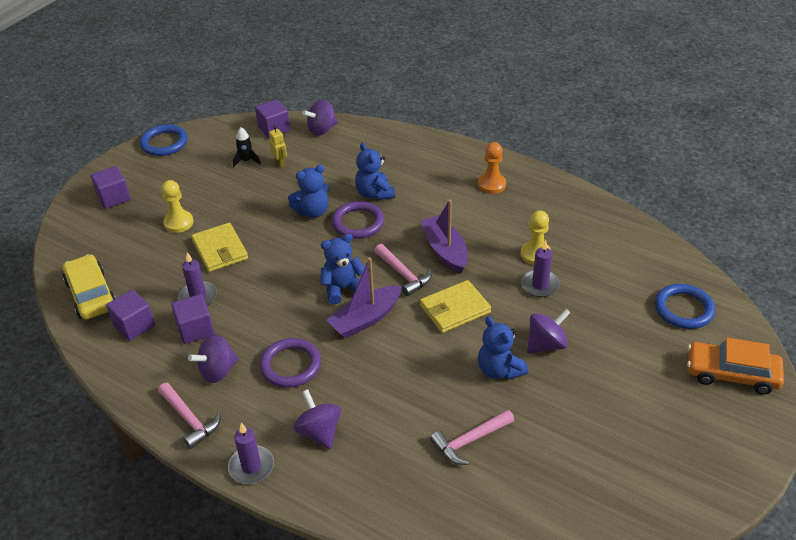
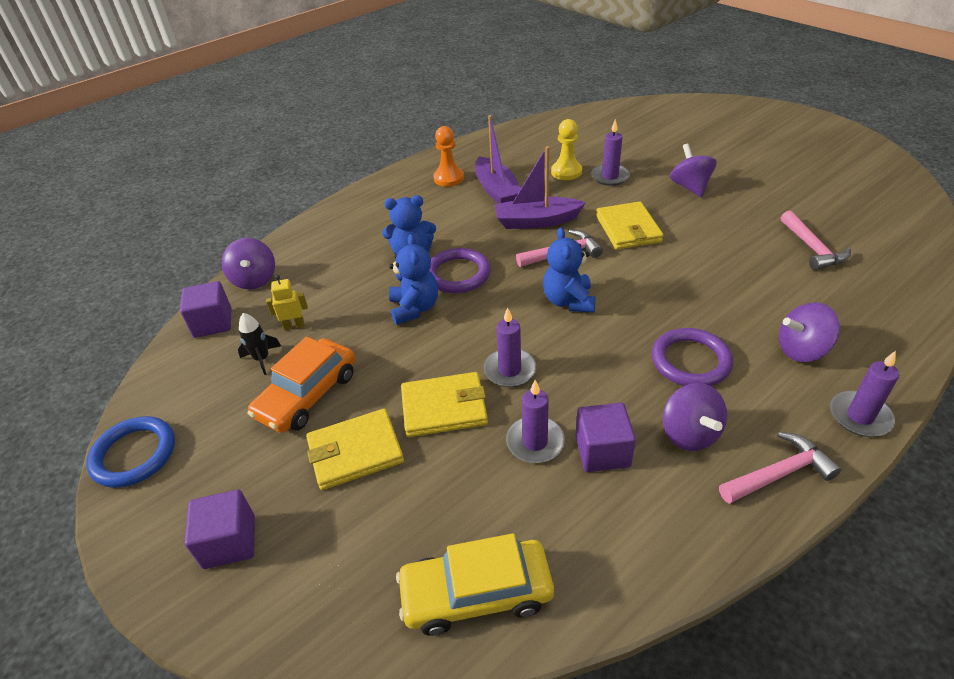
camera: 70 degrees left, 0 degrees up
(134, 325) = (573, 530): purple cube -> none
(178, 223) = (355, 452): yellow pawn -> yellow wallet
(260, 272) = (510, 370): none -> purple candle
(365, 319) = (626, 290): purple boat -> purple boat (496, 190)
(499, 370) = (719, 217): blue teddy bear -> none
(683, 309) = (662, 119): blue ring -> none
(731, 374) = (738, 115): orange car -> orange car (307, 394)

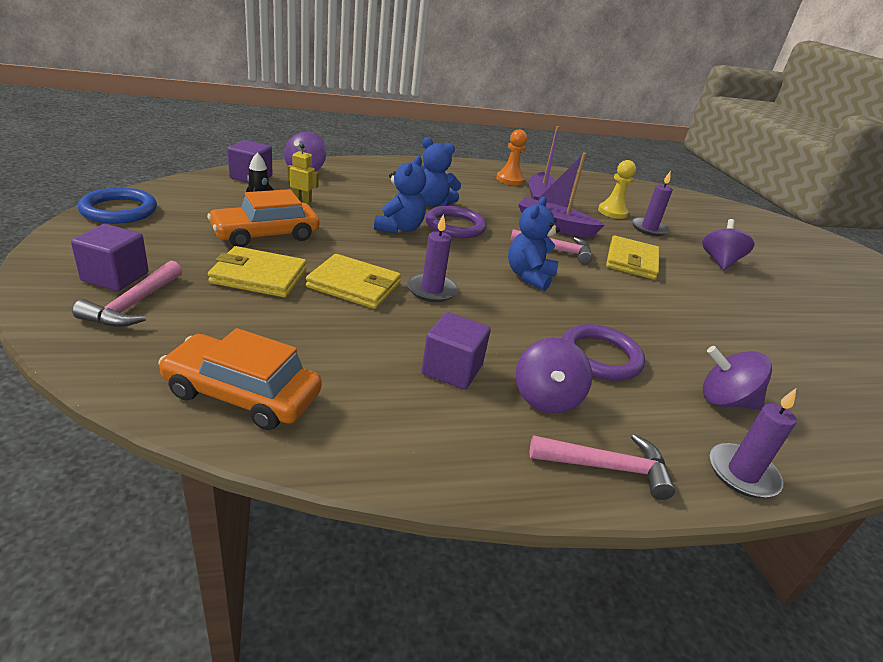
camera: 20 degrees right, 10 degrees down
(476, 593) = (242, 394): yellow car -> orange car
(535, 442) = (401, 337): purple candle -> none
(812, 248) = (809, 344): pink hammer -> pink hammer (134, 304)

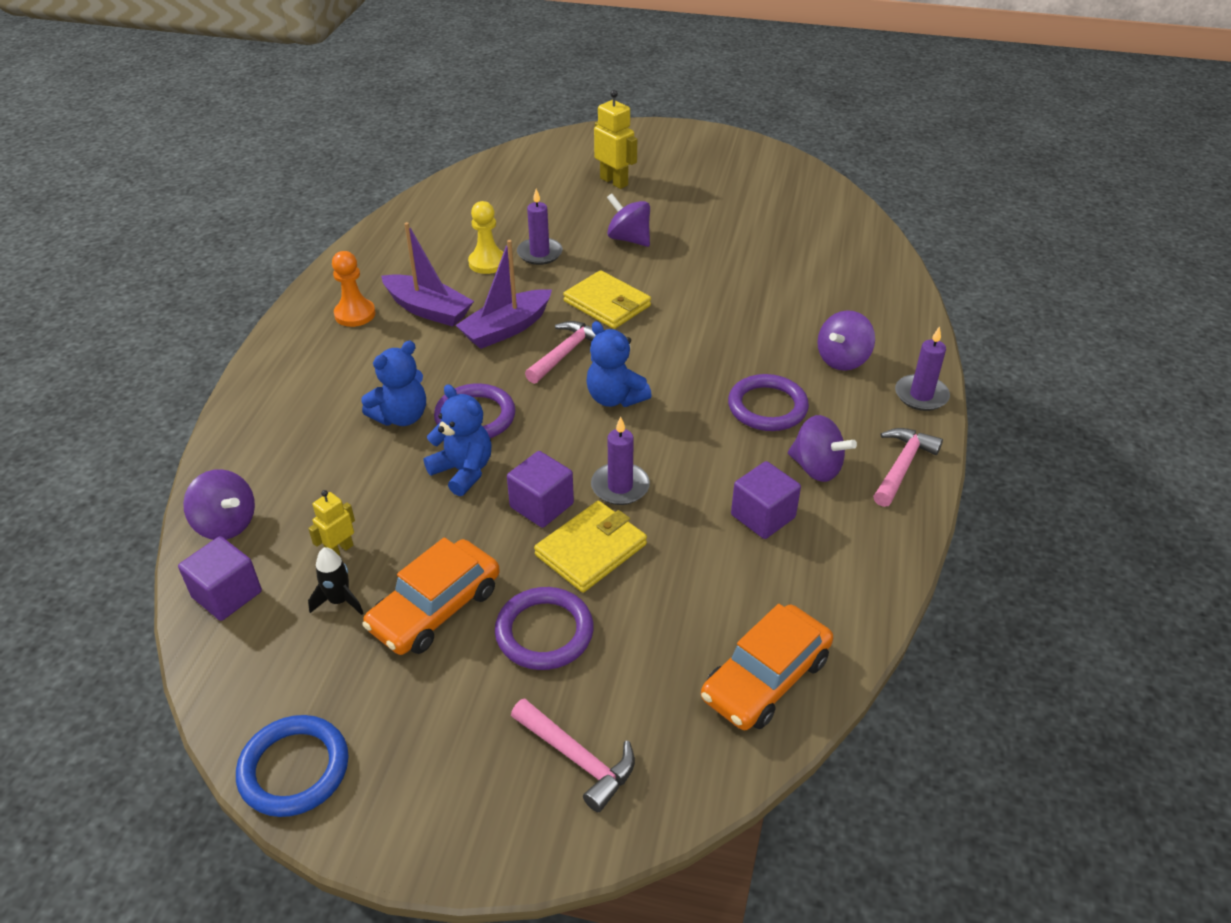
camera: 60 degrees left, 10 degrees up
(115, 277) = (503, 776): purple cube -> purple cube (541, 505)
(259, 276) = (544, 632): yellow wallet -> purple ring
(265, 234) = (435, 608): orange car -> orange car turned 45 degrees clockwise
(776, 248) = (614, 181): none -> yellow robot

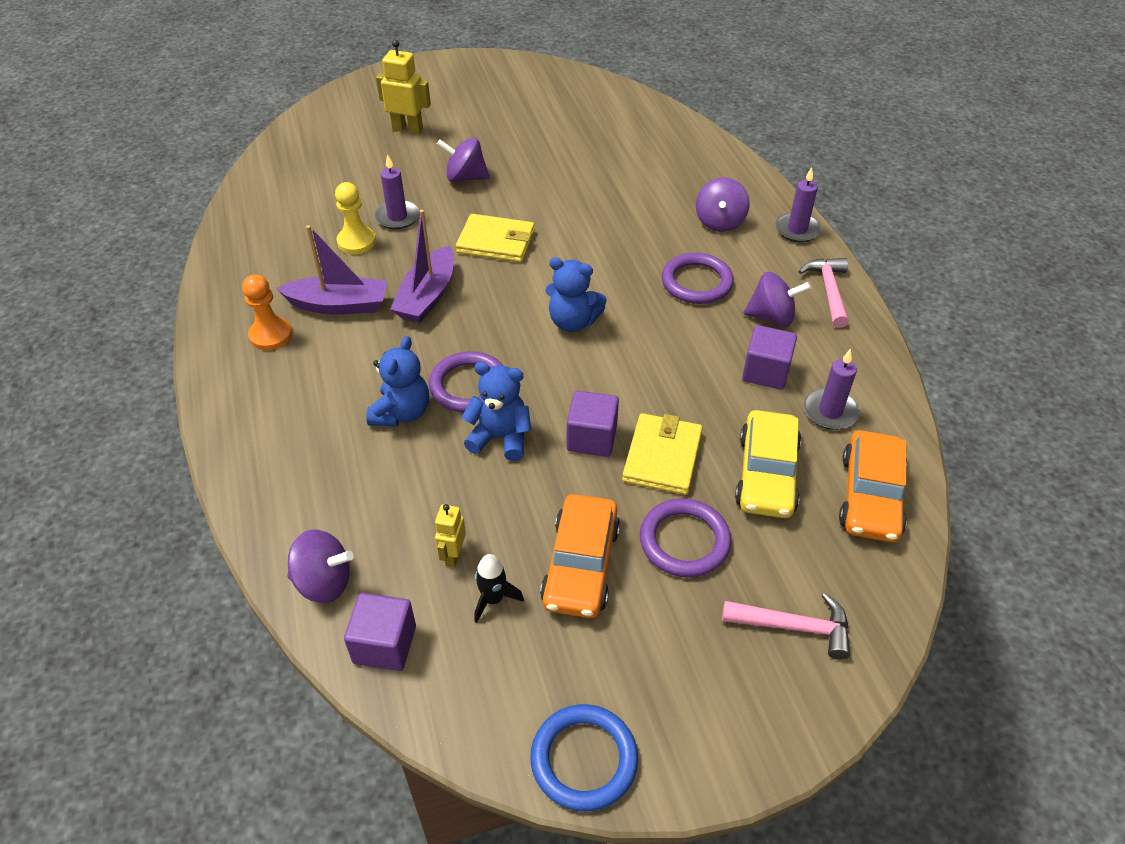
camera: 30 degrees left, 5 degrees up
(565, 353) = (498, 299): pink hammer -> none
(620, 486) = (640, 395): purple candle -> purple candle (830, 411)
(677, 609) = (766, 474): none -> yellow car

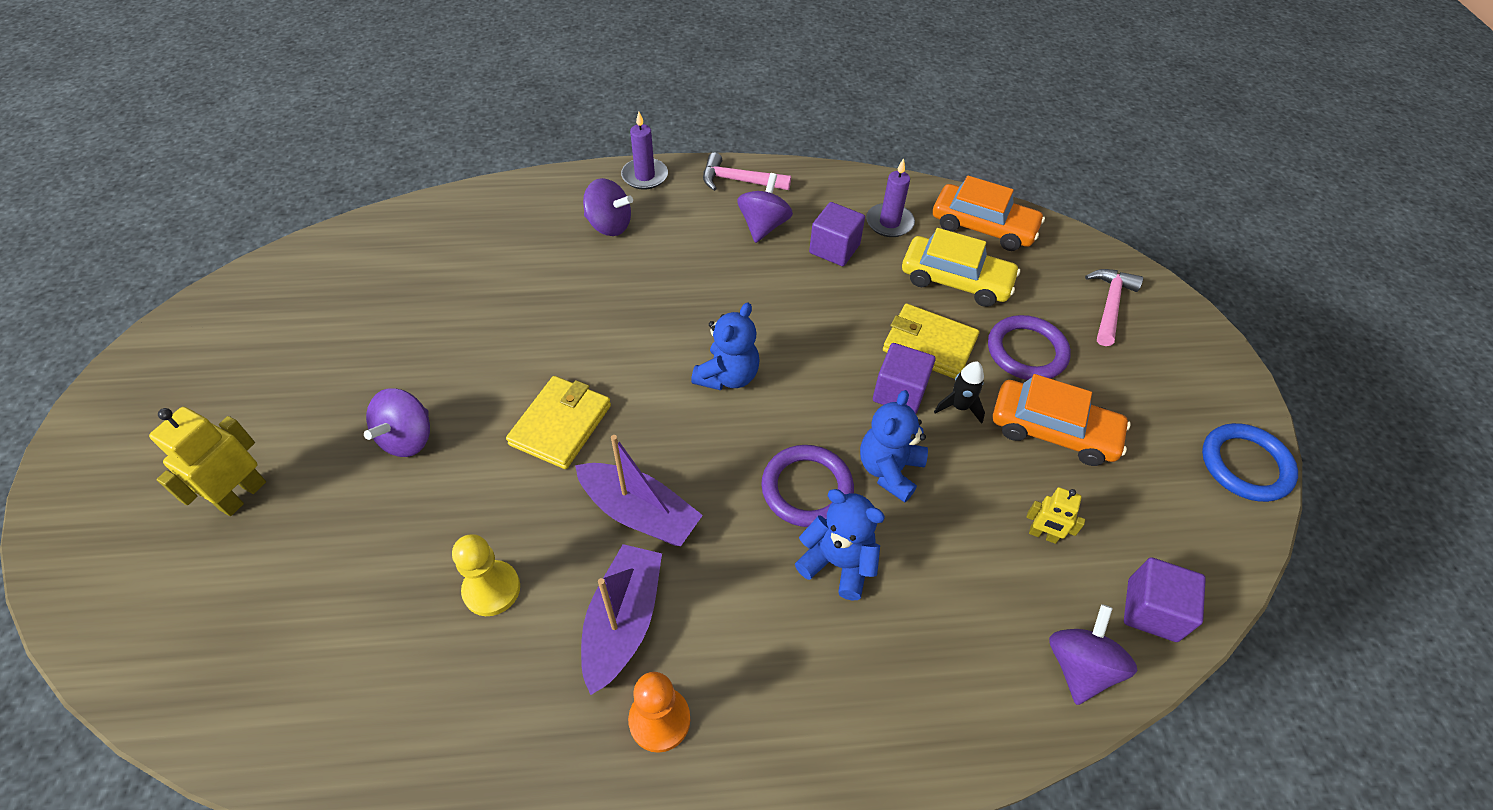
camera: 80 degrees left, 5 degrees up
(397, 217) = (457, 531): purple candle -> none
(493, 599) = (1094, 507): black rocket -> black rocket (959, 407)
(696, 282) = (697, 265): purple ring -> none

